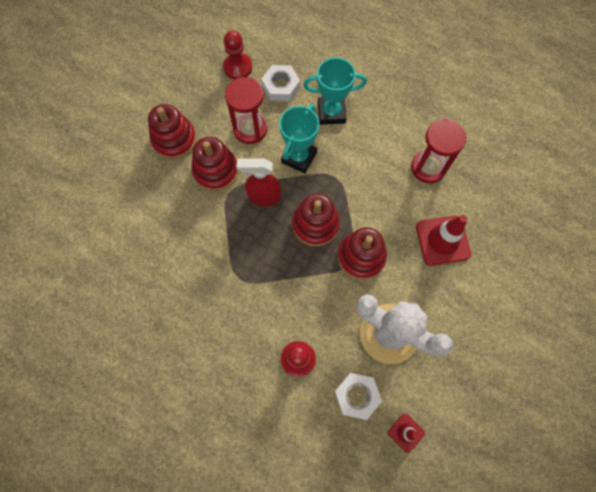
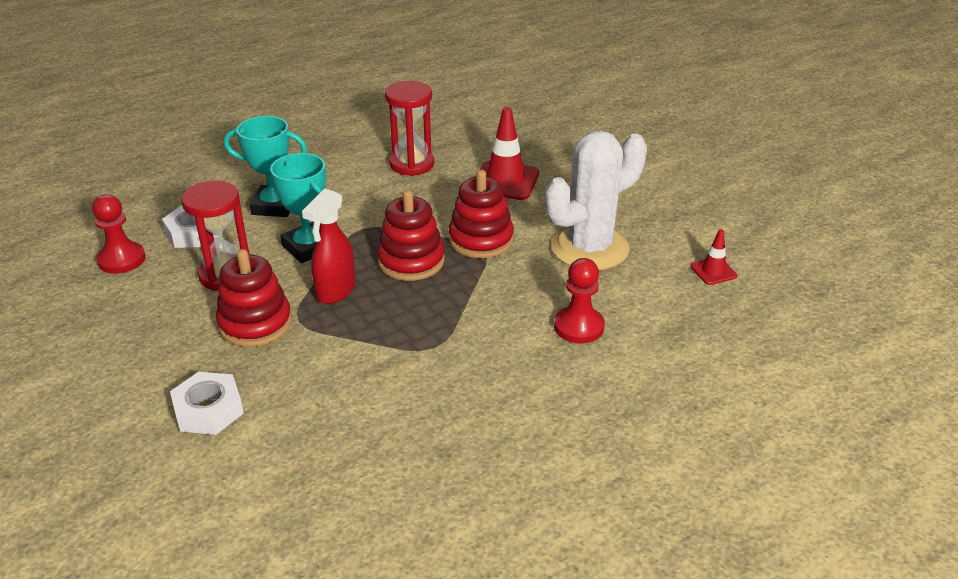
camera: 65 degrees left, 35 degrees down
(174, 139) = (164, 350): red stacking toy -> none
(331, 112) = (274, 206): turquoise trophy -> turquoise trophy turned 75 degrees clockwise
(356, 396) = (652, 294): white nut -> white nut (208, 410)

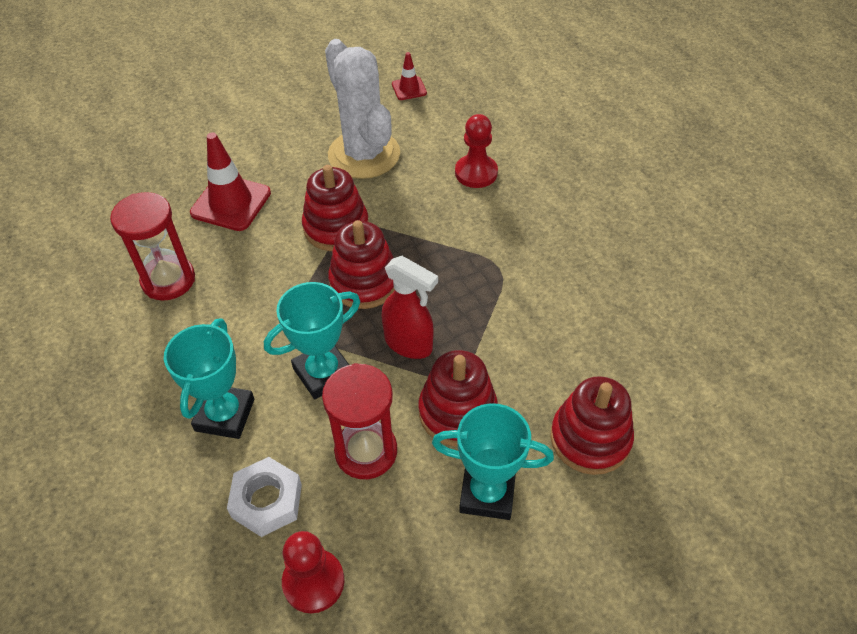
camera: 85 degrees left, 15 degrees up
(169, 343) = (487, 493): none -> turquoise trophy
(208, 410) = (590, 439): white nut -> red stacking toy

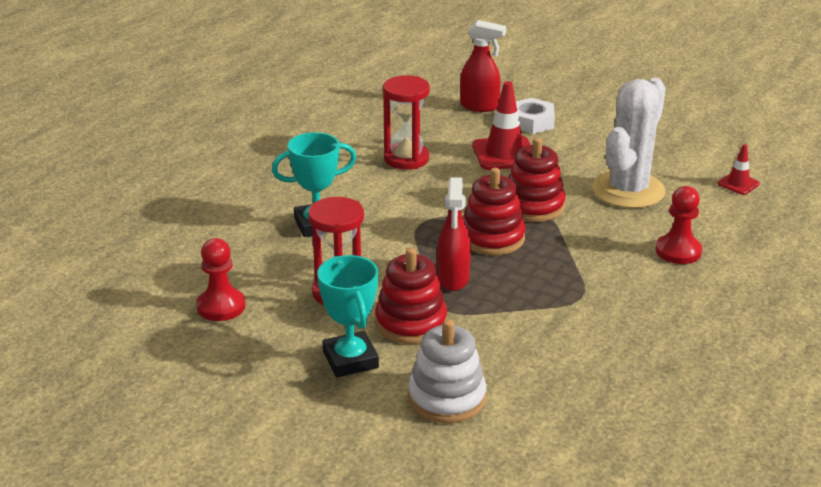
camera: 60 degrees right, 20 degrees down
(128, 178) = (480, 106): none -> red spray bottle
(267, 501) = (265, 266): white nut -> white nut (531, 122)
(323, 373) = (389, 250): turquoise trophy -> none
(590, 439) = (447, 398): red stacking toy -> white stacking toy

